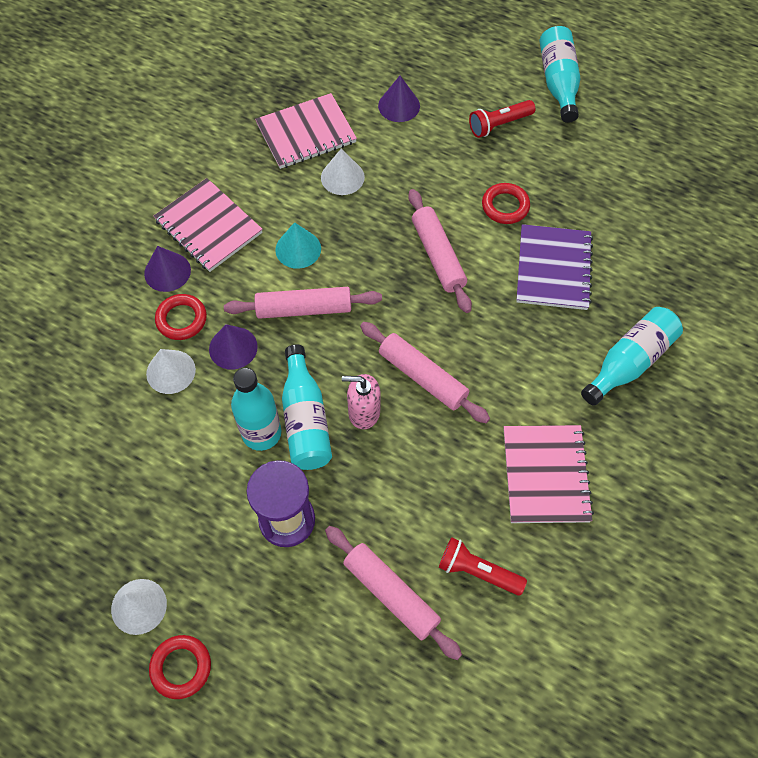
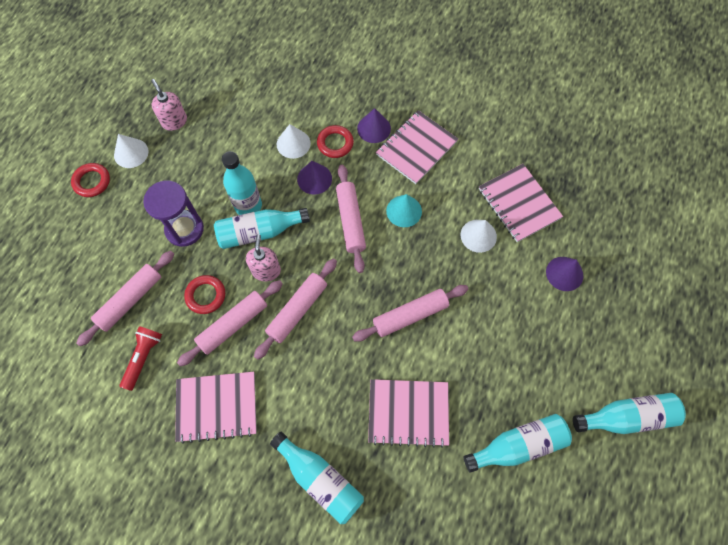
camera: 85 degrees right, 5 degrees up
(93, 539) = (174, 121): none -> pink soap dispenser
(437, 454) = (233, 325): none -> pink rolling pin
(499, 125) = (561, 361): red flashlight -> none
(505, 206) = (469, 369): red ring -> red ring (206, 295)
(553, 269) = (408, 412): purple notebook -> pink notebook
(587, 174) = (518, 445): none -> turquoise bottle

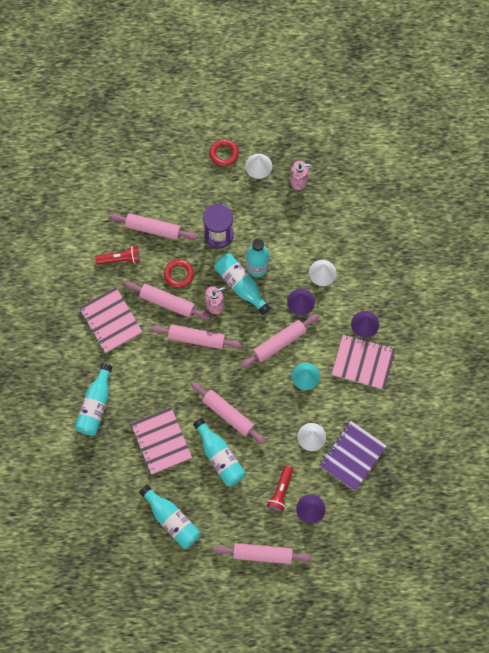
camera: 65 degrees right, 5 degrees up
(174, 121) = (298, 180): pink soap dispenser -> pink soap dispenser turned 60 degrees clockwise
(335, 143) = (337, 302): red ring -> none
(519, 204) = (352, 456): pink notebook -> purple notebook
(531, 297) = (280, 491): none -> red flashlight
(602, 352) = (262, 554): none -> pink rolling pin
(626, 417) = (223, 585): turquoise bottle -> turquoise bottle (220, 456)

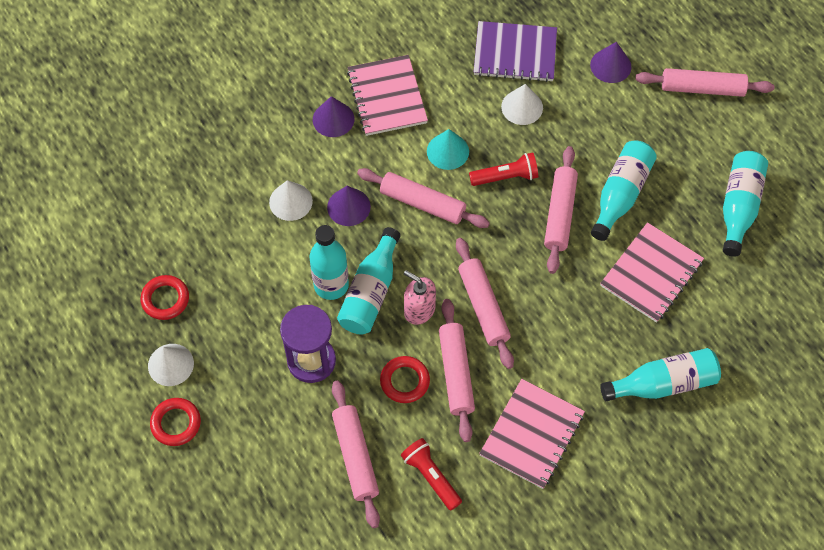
camera: 120 degrees left, 10 degrees down
(262, 554) = (702, 88): pink rolling pin -> pink rolling pin turned 60 degrees counterclockwise
(280, 491) = (613, 106): red flashlight -> red flashlight (506, 177)
(298, 180) = (165, 299): pink soap dispenser -> red ring

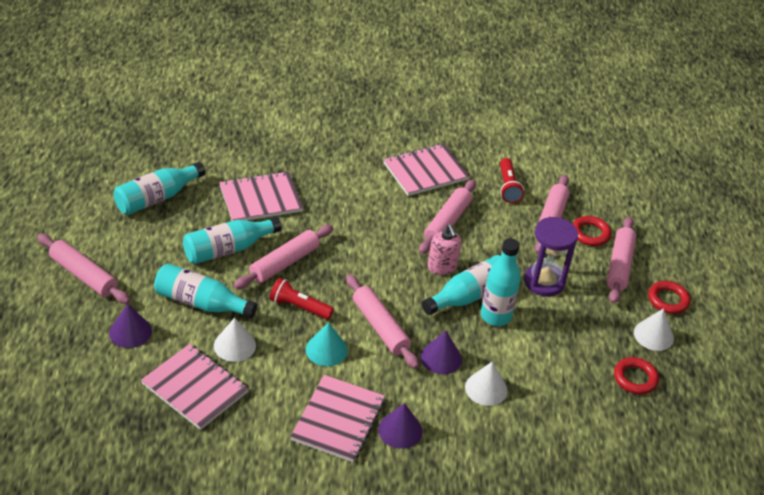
camera: 150 degrees left, 20 degrees down
(405, 381) = (486, 237): red ring -> red ring (590, 234)
(483, 307) = (395, 244): pink rolling pin -> pink rolling pin (619, 265)
(515, 53) = (195, 388): purple notebook -> pink notebook
(663, 383) = (318, 150): turquoise bottle -> turquoise bottle (201, 303)

